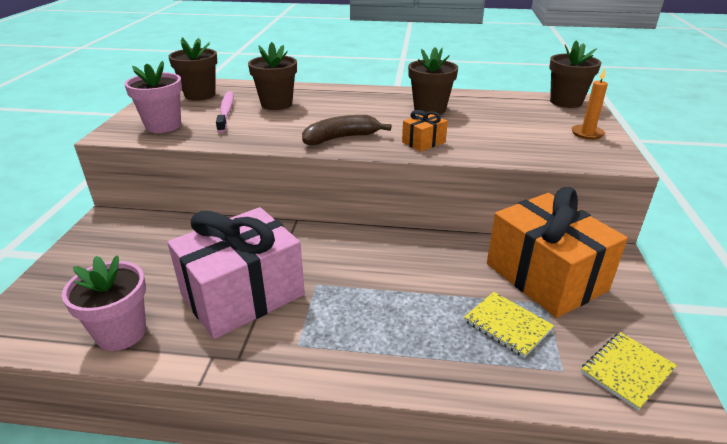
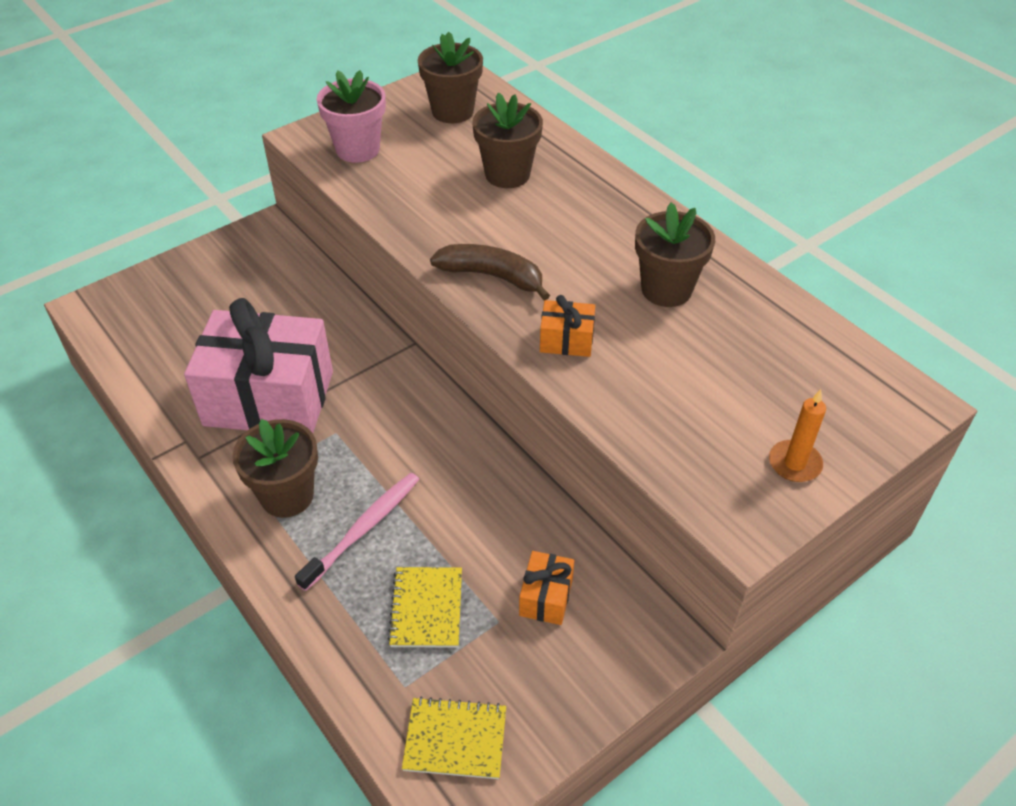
camera: 45 degrees right, 15 degrees up
(121, 333) = (155, 369): pink flower pot -> none
(226, 112) = (440, 159): pink toothbrush -> pink toothbrush (364, 529)
(545, 277) = (546, 597): orange gift -> orange gift, size x0.42
(566, 102) = (884, 392): brown flower pot -> brown flower pot (287, 495)

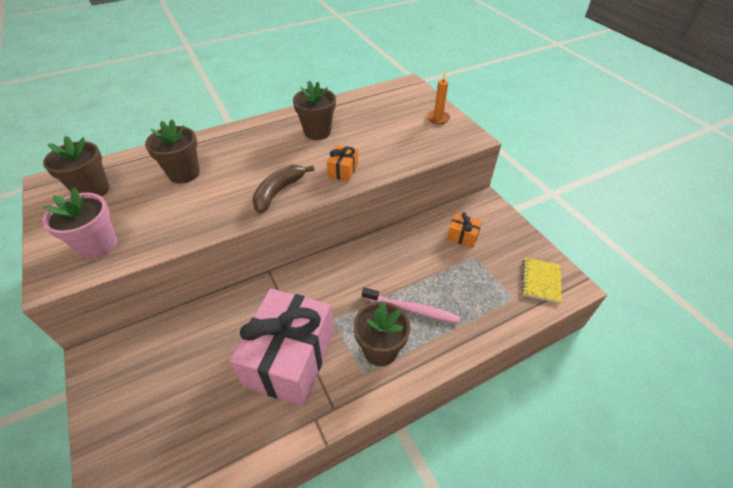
camera: 80 degrees left, 0 degrees up
(364, 529) = (412, 309): pink toothbrush -> pink toothbrush turned 150 degrees clockwise
(426, 608) = (467, 284): yellow notebook -> none

